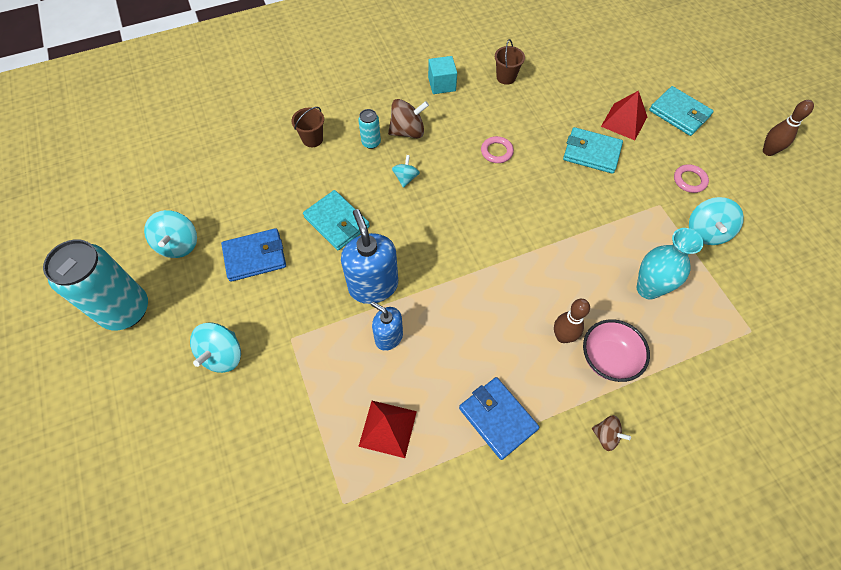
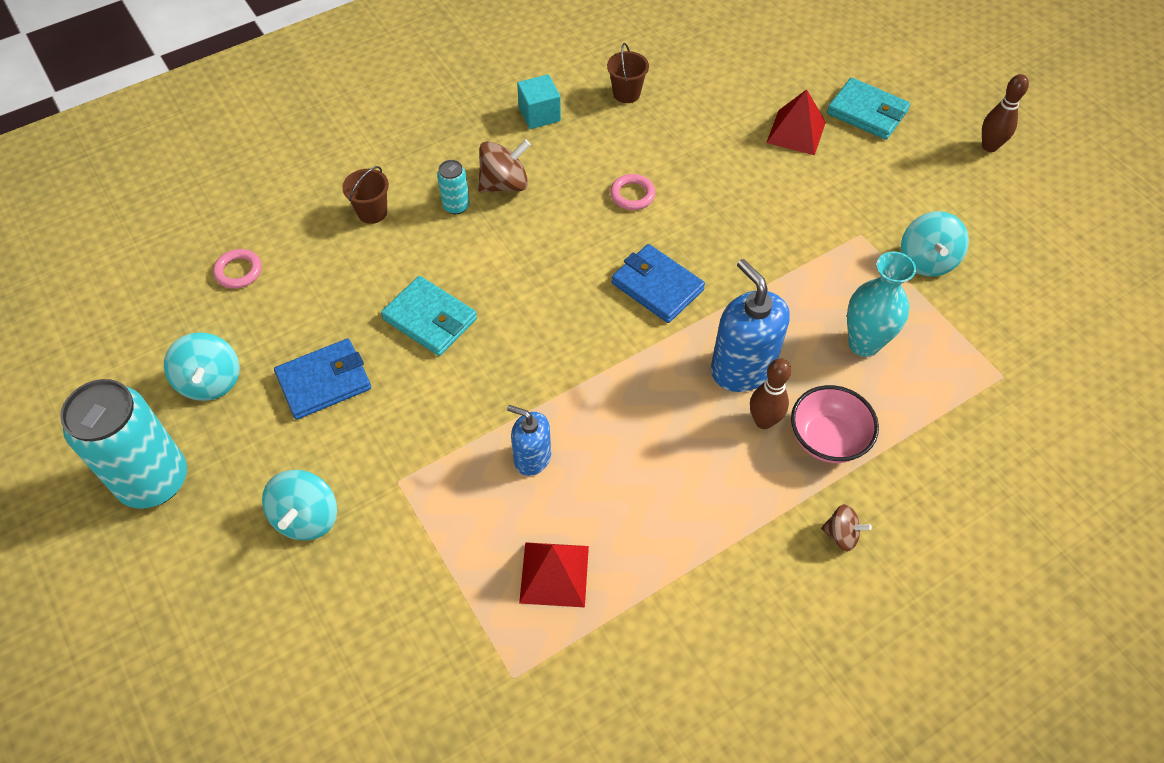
camera: 10 degrees left, 5 degrees down
(373, 286) = (498, 395): blue soap dispenser -> blue soap dispenser (742, 368)
(406, 178) = (514, 247): turquoise spinning top -> none
(497, 418) = (697, 537): blue wallet -> blue wallet (657, 286)
(591, 153) = (760, 179): turquoise wallet -> none
(689, 180) = (894, 197): pink ring -> pink ring (238, 271)

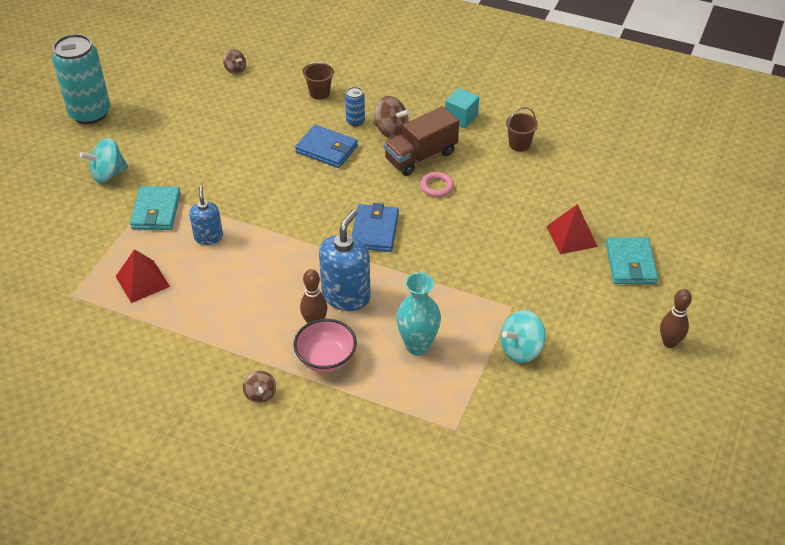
camera: 55 degrees right, 10 degrees down
(211, 381) = (160, 99): turquoise spinning top -> none
(238, 271) = (235, 70): pink ring -> brown spinning top
(324, 381) = (193, 136): blue wallet -> blue wallet (327, 149)
(430, 319) = (266, 152): turquoise wallet -> turquoise wallet (156, 211)
(456, 206) = (355, 121): turquoise can -> blue can
(571, 181) = (421, 156): none -> brown truck

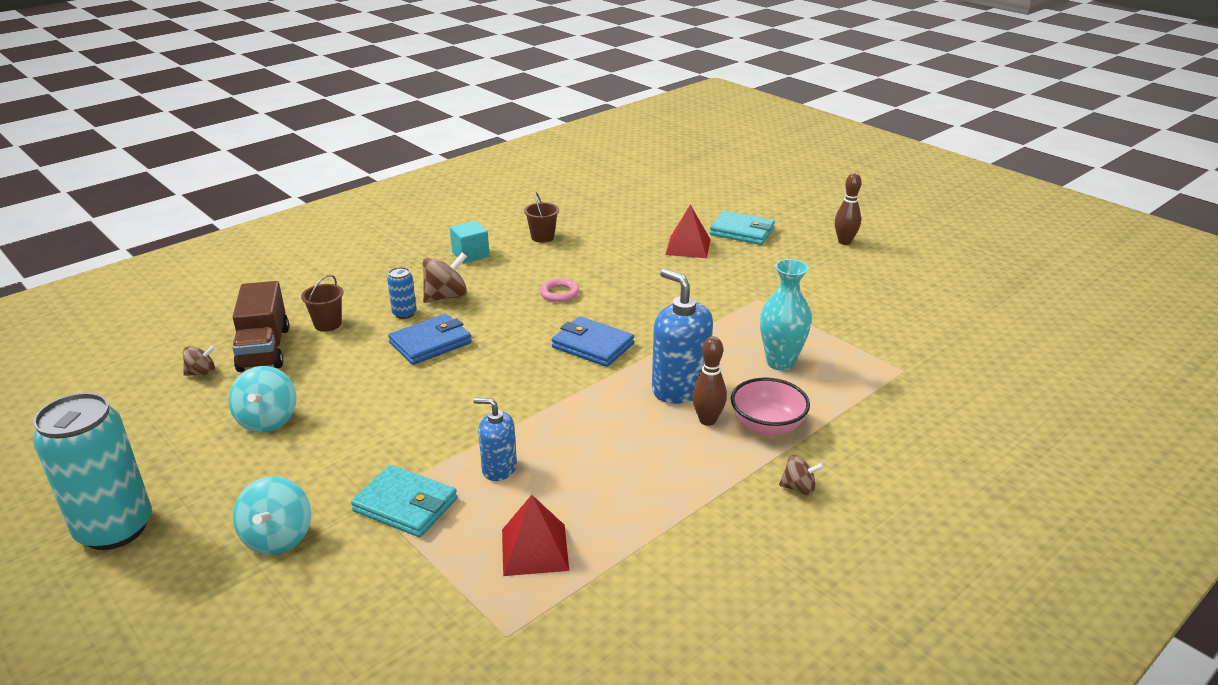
camera: 65 degrees left, 15 degrees down
(421, 156) = (504, 290): brown truck -> brown truck (264, 349)
(521, 349) = (816, 309): turquoise spinning top -> turquoise spinning top (268, 420)

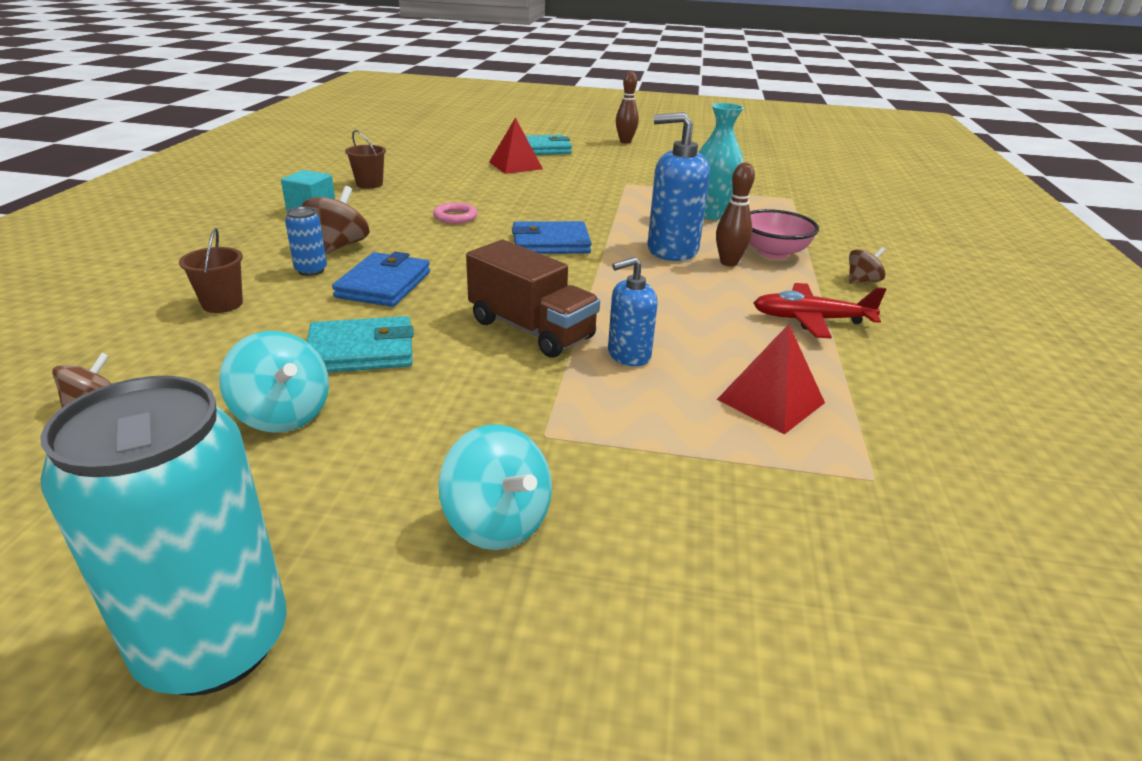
camera: 40 degrees left, 0 degrees up
(264, 349) = (162, 351): brown truck -> brown truck (531, 329)
(405, 505) = (591, 422): turquoise wallet -> turquoise wallet (361, 351)
(681, 503) = (810, 320): none -> red plane

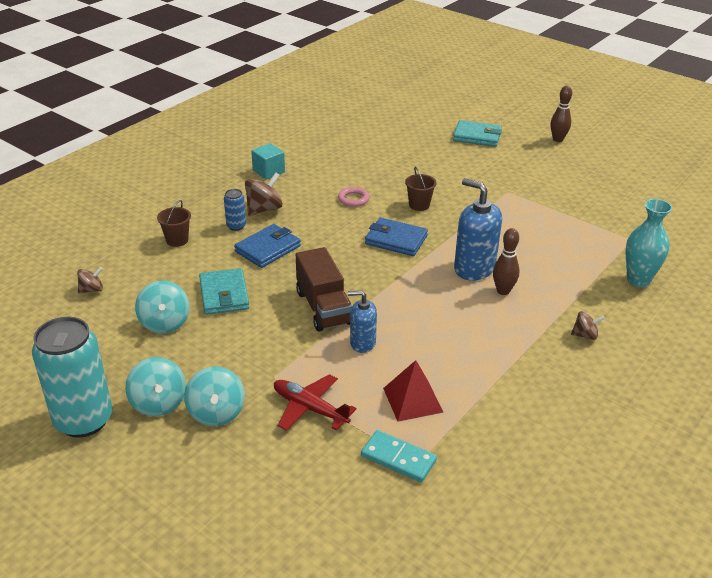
camera: 30 degrees right, 5 degrees up
(361, 351) = (224, 295): turquoise wallet -> turquoise wallet turned 60 degrees clockwise
(369, 184) = (321, 152): brown bucket -> brown bucket (419, 205)
(369, 546) = (158, 403): none -> turquoise spinning top
(515, 165) = (439, 152): red pyramid -> none
(711, 215) = (541, 241): turquoise vase -> turquoise vase (638, 280)
(773, 253) = (547, 291): pink bowl -> none
(810, 320) = (505, 354): red plane -> red plane (310, 408)
(845, 483) = (398, 458): none -> turquoise domino

